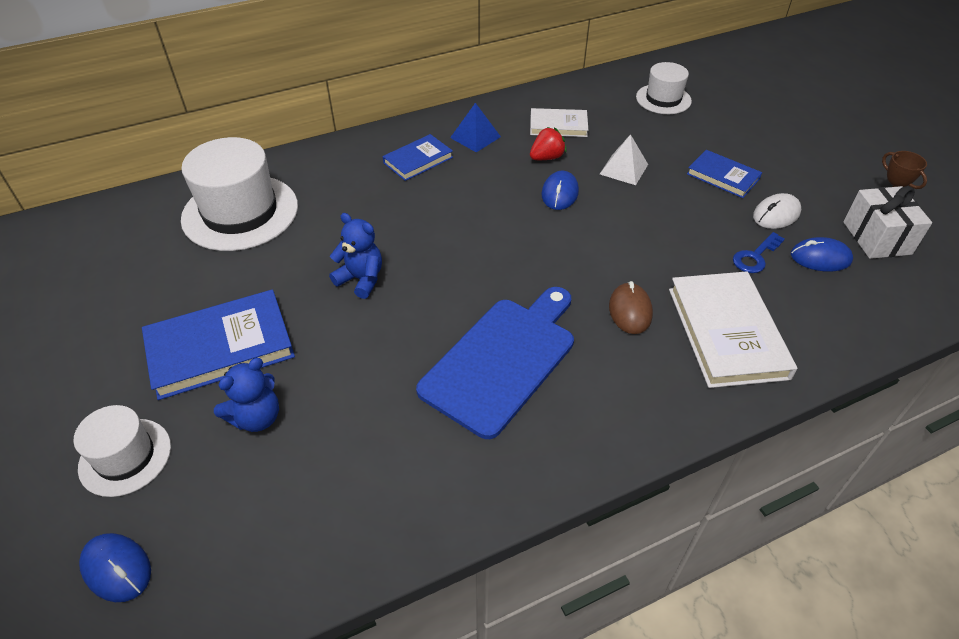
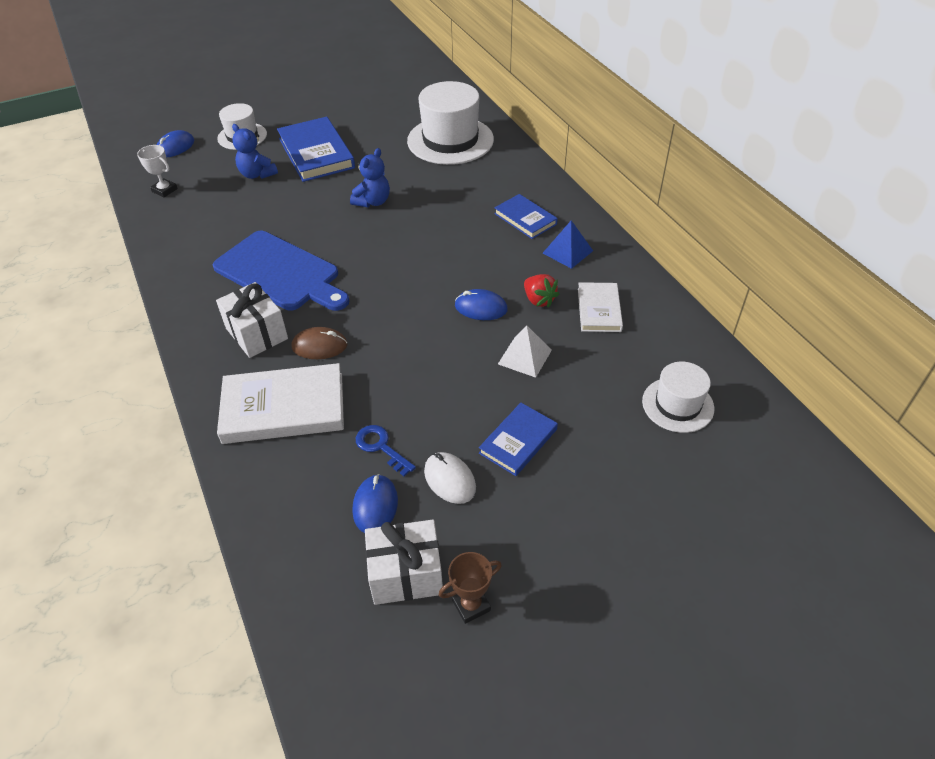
camera: 90 degrees right, 0 degrees up
(267, 555) = (164, 190): none -> white trophy
(617, 371) = (256, 333): none -> white gift

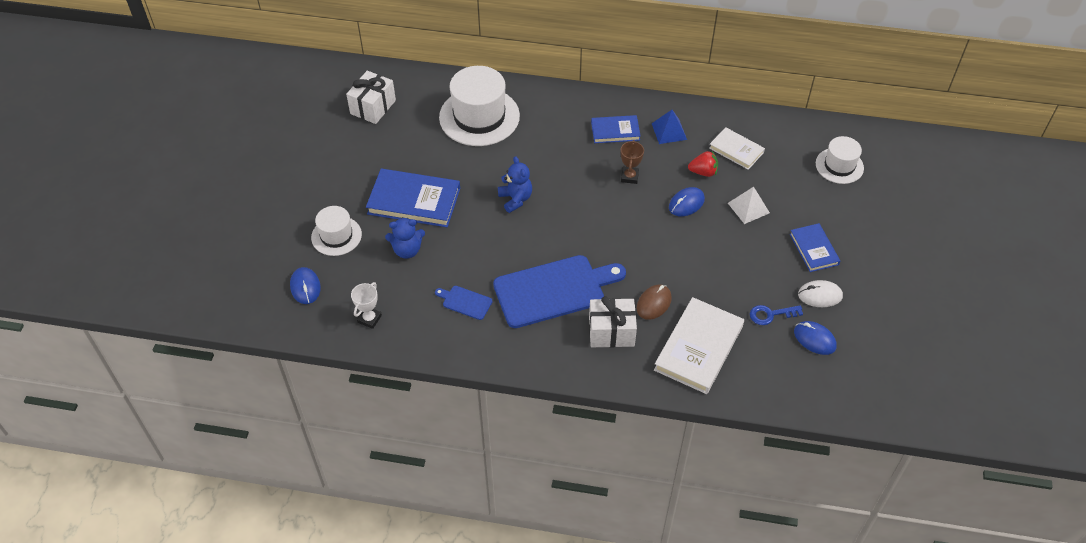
camera: 55 degrees left, 5 degrees up
(164, 190) = (369, 319): white trophy -> white trophy turned 45 degrees counterclockwise
(223, 229) = (465, 302): none -> blue cutting board
(406, 574) = (872, 348): white gift -> white gift (373, 107)
(471, 605) = (910, 331): brown trophy -> brown trophy (629, 177)

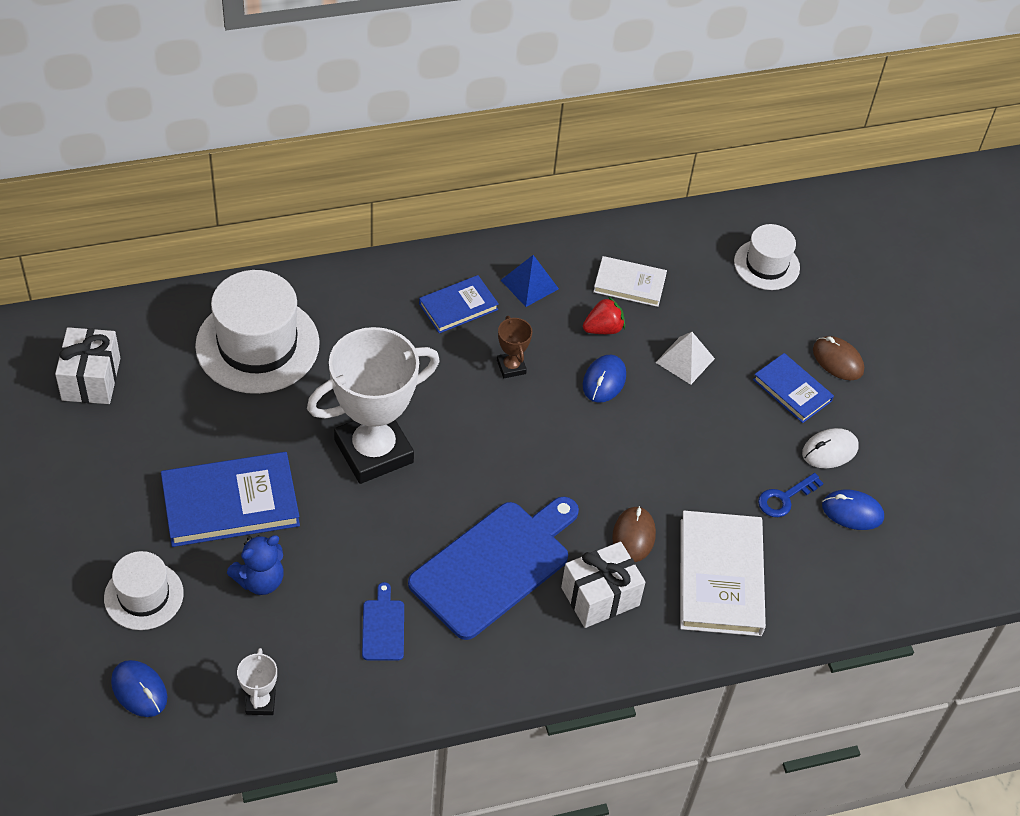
camera: 30 degrees left, 0 degrees up
(465, 302) = (383, 627): blue cutting board -> blue cutting board turned 90 degrees clockwise
(515, 199) = (373, 451): blue teddy bear -> white trophy
(857, 240) = (837, 360): none -> brown mouse

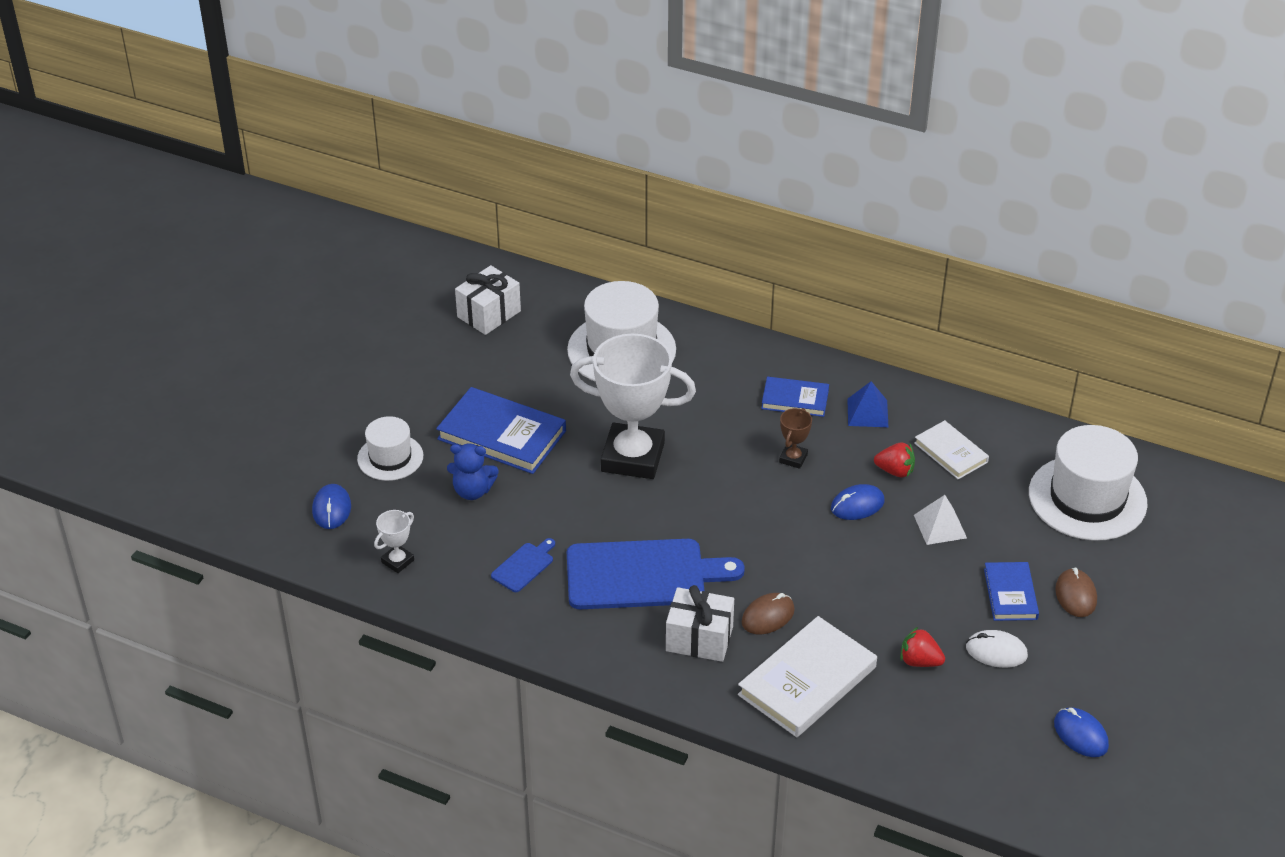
camera: 45 degrees right, 10 degrees down
(766, 265) = (1087, 498): white hat -> white hat, size x1.75
(784, 498) = (919, 661): blue key -> red strawberry
(852, 512) = (968, 702): blue mouse -> blue mouse (1080, 734)

